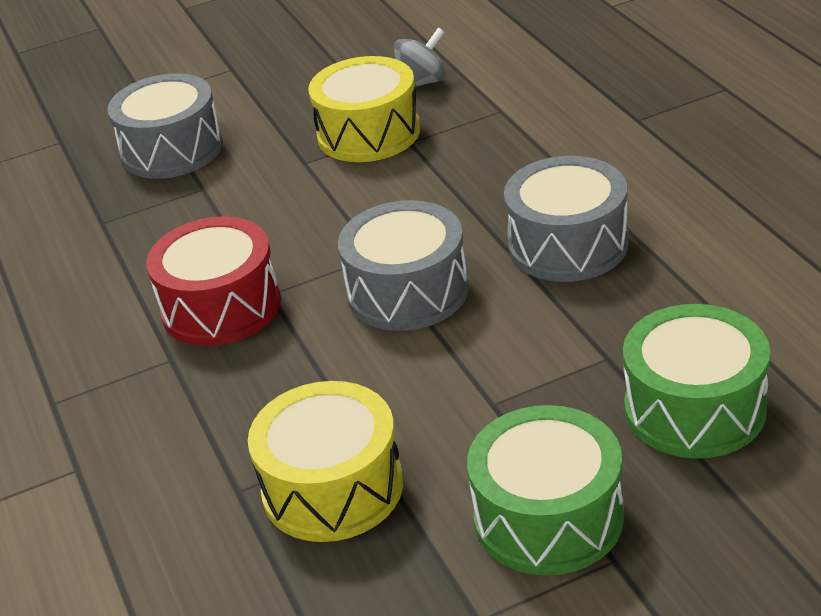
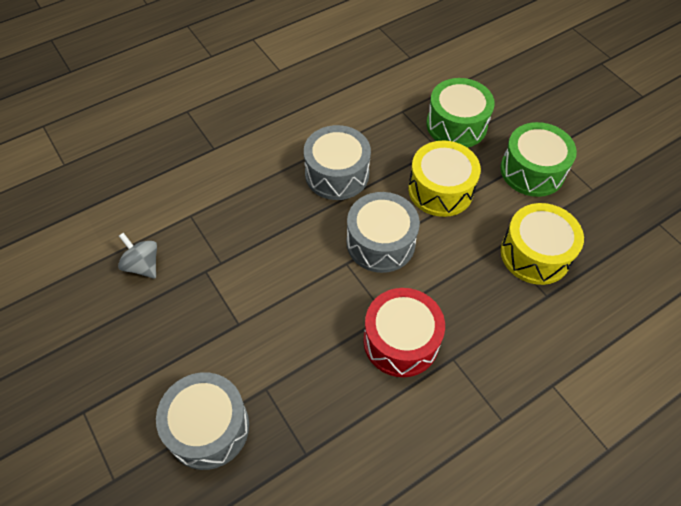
camera: 105 degrees left, 20 degrees up
(368, 133) = (206, 289): yellow drum -> yellow drum (440, 190)

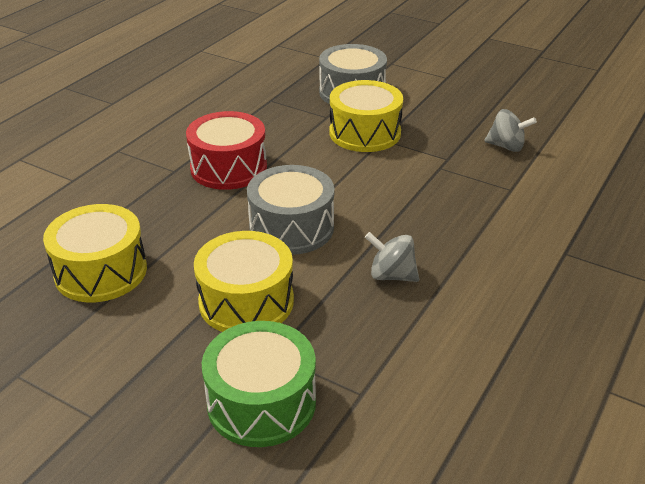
camera: 155 degrees right, 20 degrees down
(247, 341) = (365, 133): none -> yellow drum
(337, 174) = (391, 275): grey drum -> grey spinning top
(532, 171) = (117, 371): green drum -> none

